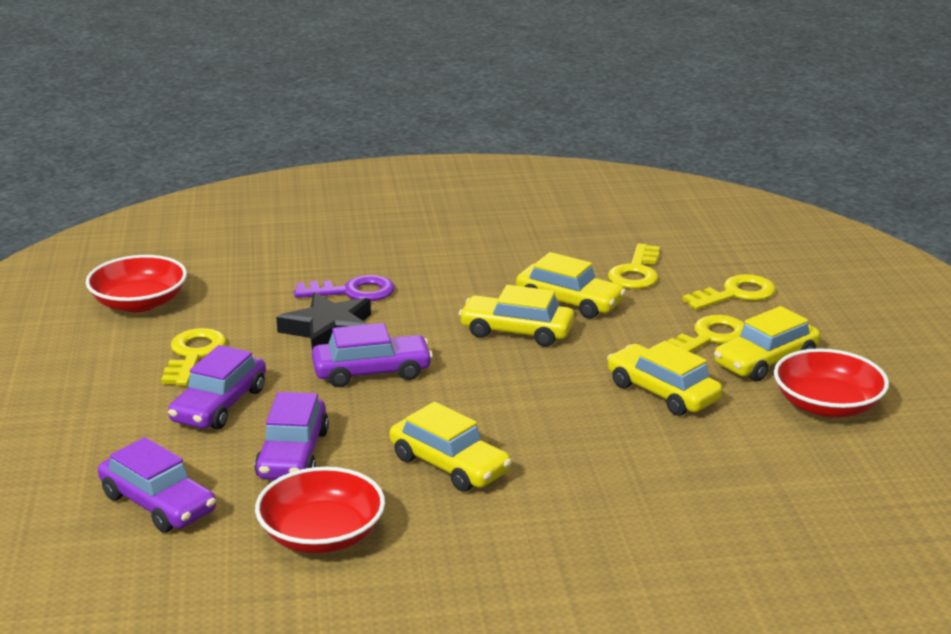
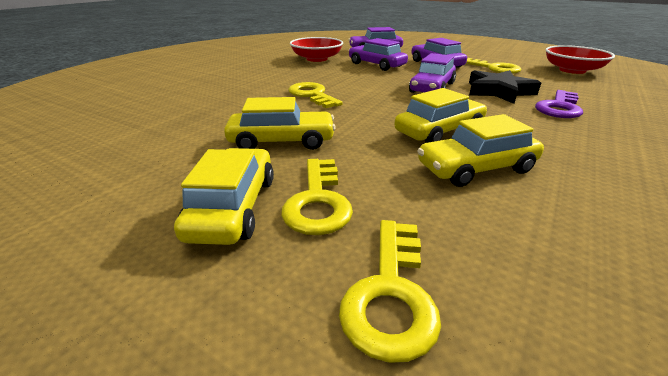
camera: 130 degrees right, 5 degrees up
(449, 465) = (320, 80): yellow car -> none
(636, 273) = (531, 243): yellow key -> yellow key (312, 95)
(827, 405) = (132, 193): red bowl -> none

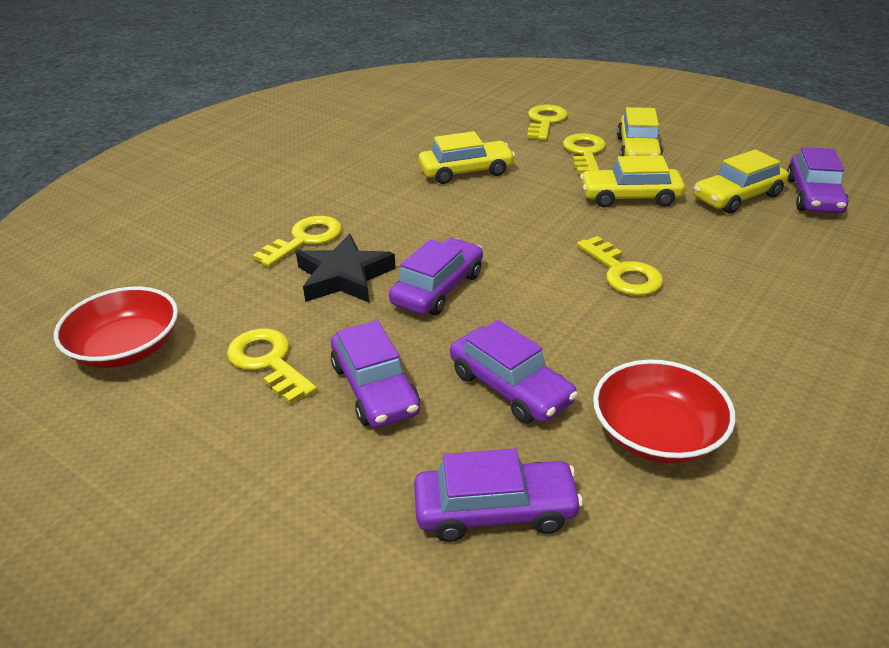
camera: 175 degrees left, 5 degrees up
(87, 144) = (813, 196): none -> purple car
(439, 131) = (474, 206): yellow car -> yellow car (737, 197)
(559, 108) = (305, 239): purple key -> yellow key

